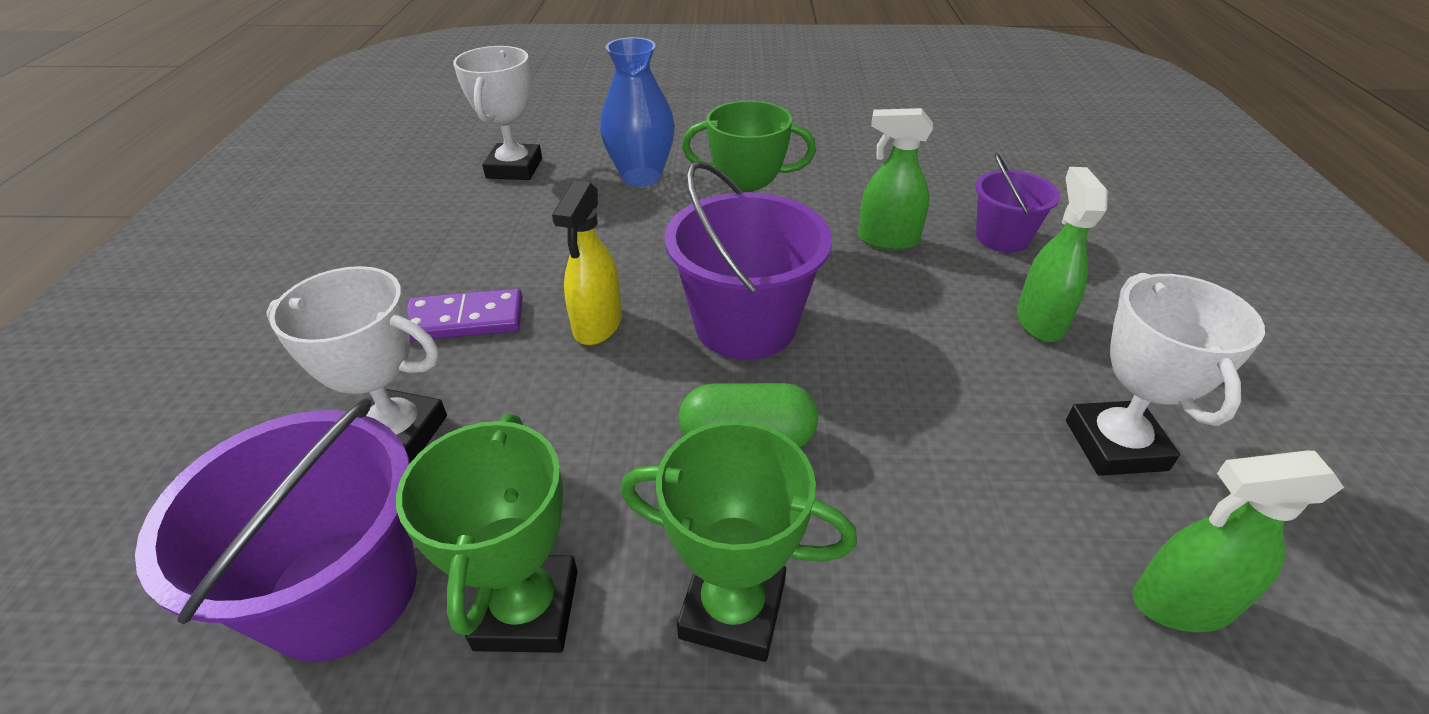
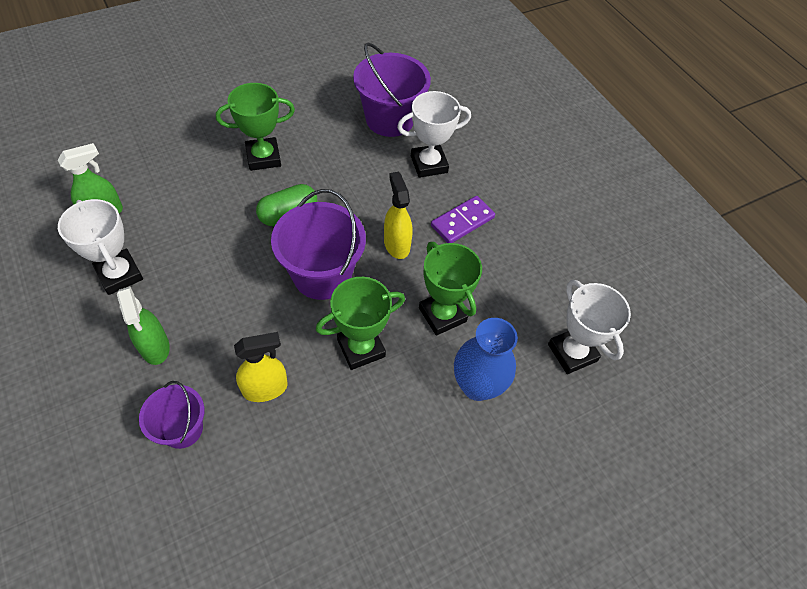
camera: 145 degrees right, 15 degrees up
(527, 609) = (329, 135): green trophy -> green trophy (442, 315)
(887, 240) = (265, 388): green spray bottle -> yellow spray bottle

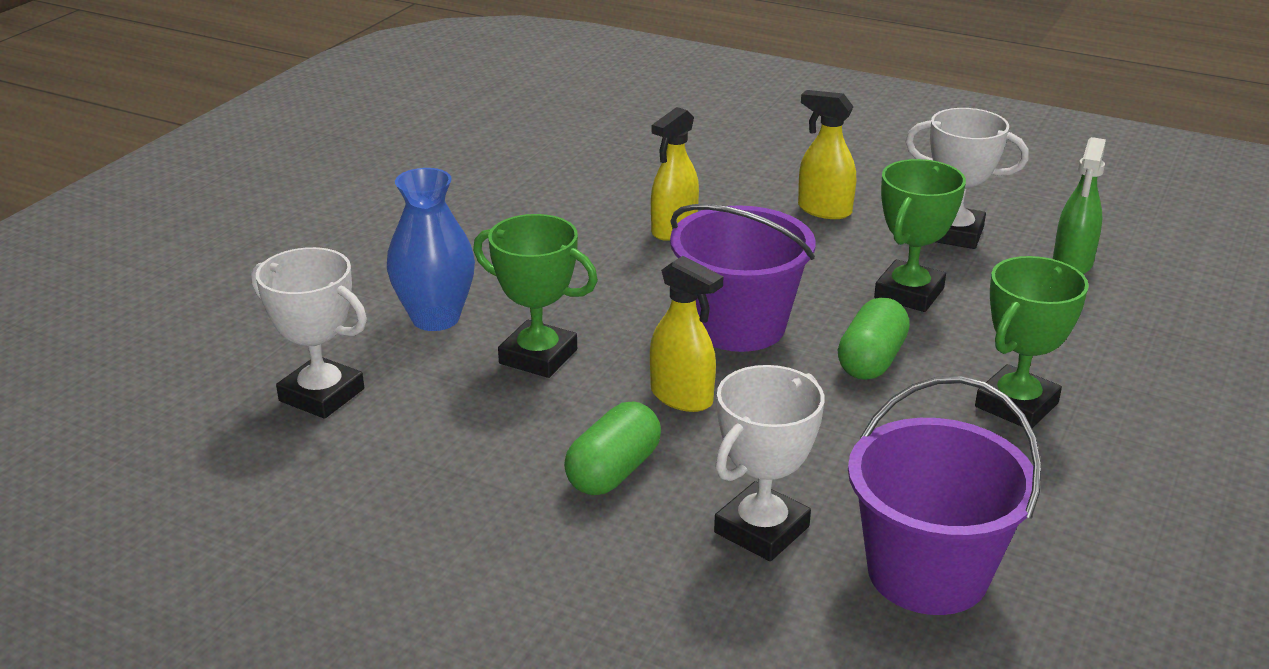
camera: 150 degrees right, 25 degrees down
(155, 347) = (824, 210): green spray bottle -> yellow spray bottle
(182, 429) = (714, 184): purple bucket -> none
(361, 348) = (609, 291): green trophy -> green trophy (909, 293)
(462, 221) = (613, 471): purple domino -> green capsule

